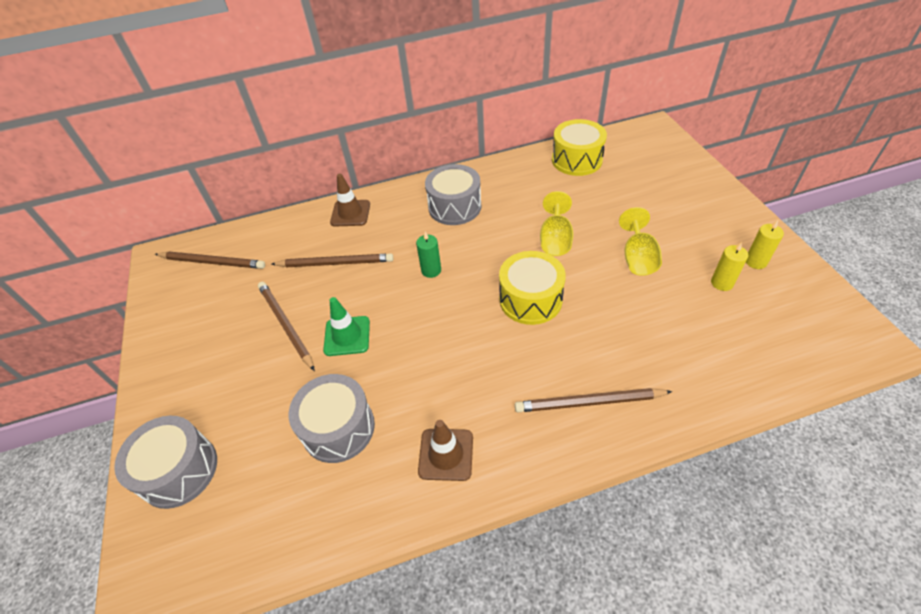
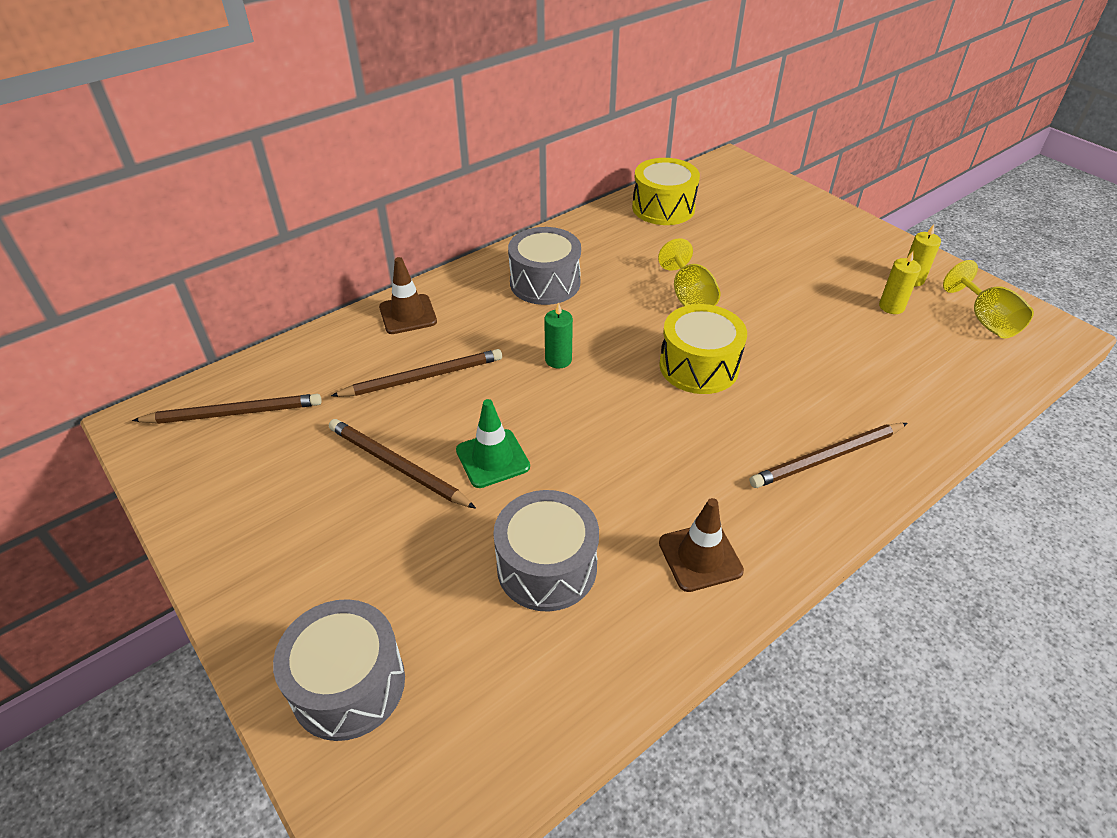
camera: 25 degrees left, 5 degrees down
(637, 258) = (791, 299): yellow goblet -> yellow goblet (985, 320)

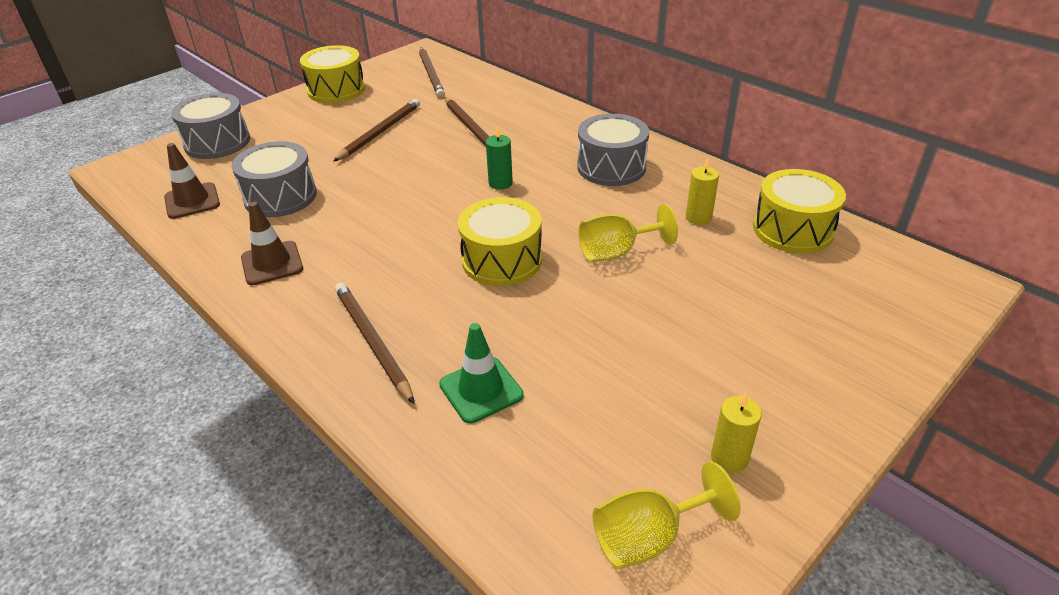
camera: 85 degrees right, 5 degrees down
(224, 527) = (336, 90): none -> yellow drum
(408, 314) = (546, 112): brown traffic cone -> brown traffic cone (192, 201)
(492, 458) = (384, 166): green traffic cone -> green traffic cone (481, 390)
(891, 307) = (650, 425): yellow candle -> yellow candle (698, 217)

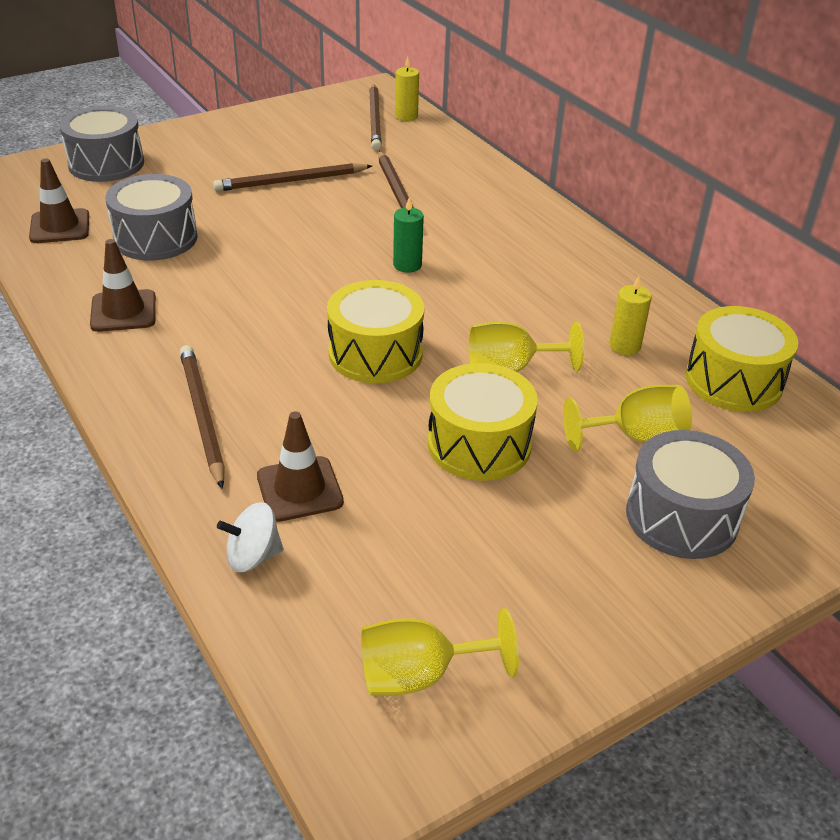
camera: 10 degrees right, 0 degrees up
(336, 90) = (258, 122): yellow drum -> yellow drum (479, 444)
(380, 132) = (291, 181): brown pencil -> brown pencil turned 150 degrees counterclockwise
(462, 460) = (253, 556): none -> white spinning top
(481, 390) = (299, 489): green traffic cone -> brown traffic cone
(611, 167) = (545, 268): grey drum -> grey drum (681, 517)
(729, 458) = (542, 615): yellow candle -> yellow candle (406, 116)
(738, 289) = (635, 436): none -> yellow goblet

